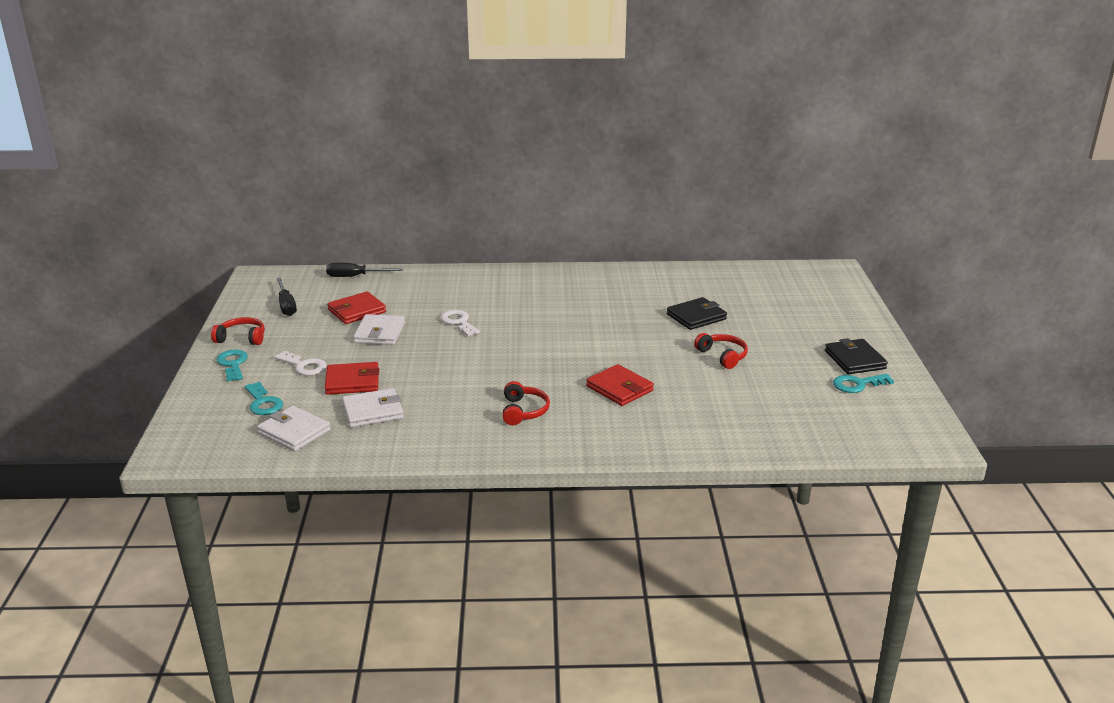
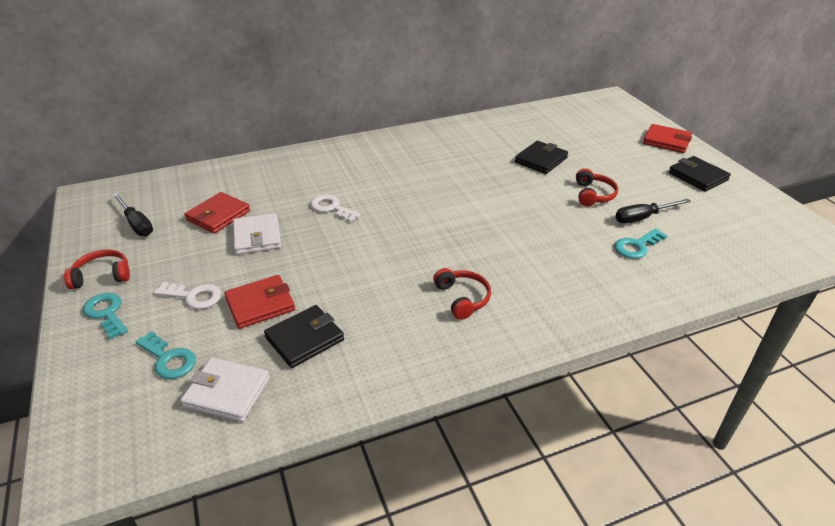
camera: 20 degrees left, 10 degrees up
(355, 276) = (196, 176): black screwdriver -> black screwdriver (643, 217)
(373, 411) = (305, 339): white wallet -> black wallet
(619, 388) = (533, 249): red wallet -> red wallet (666, 141)
(722, 356) = (593, 195): red headphones -> red headphones turned 60 degrees clockwise
(857, 384) = (721, 200): turquoise key -> turquoise key (636, 246)

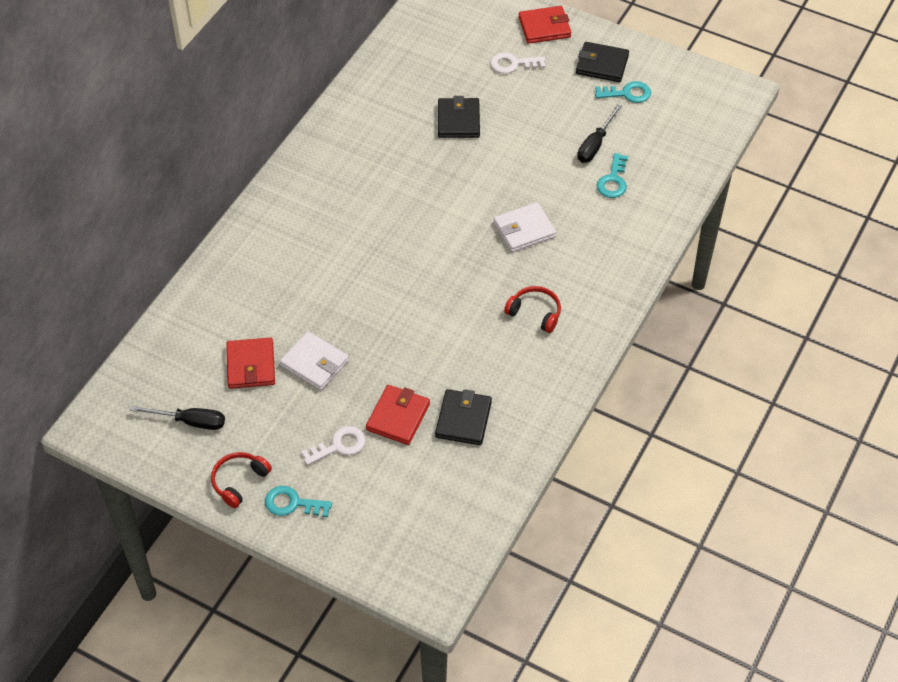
camera: 40 degrees left, 15 degrees up
(169, 359) = (390, 499): turquoise key -> turquoise key (627, 93)
(227, 392) = (460, 489): white wallet -> white wallet (524, 230)
(331, 208) = (339, 293): white key -> white key (513, 64)
(593, 195) = (538, 140): red headphones -> none

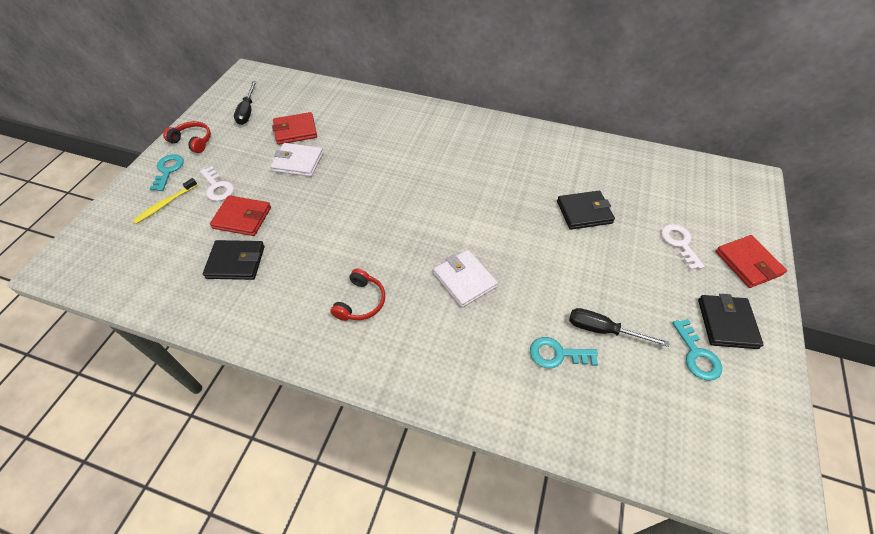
camera: 80 degrees right, 0 degrees up
(314, 363) = (298, 162): white wallet -> white wallet turned 75 degrees clockwise
(356, 498) = (165, 204): none -> yellow toothbrush

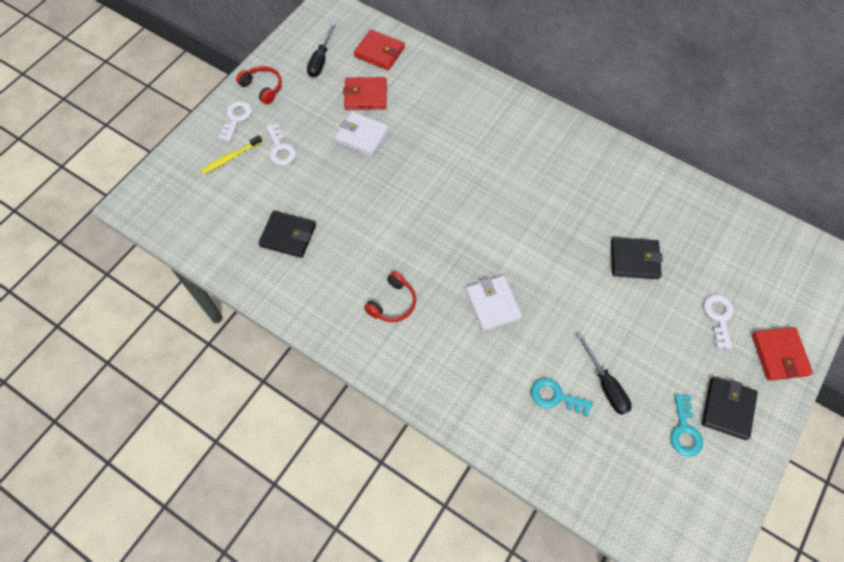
camera: 15 degrees right, 10 degrees up
(168, 170) = (236, 118): turquoise key -> white key
(242, 218) = (300, 189): red wallet -> red wallet (379, 52)
(603, 330) = (606, 385): black screwdriver -> black screwdriver turned 150 degrees counterclockwise

